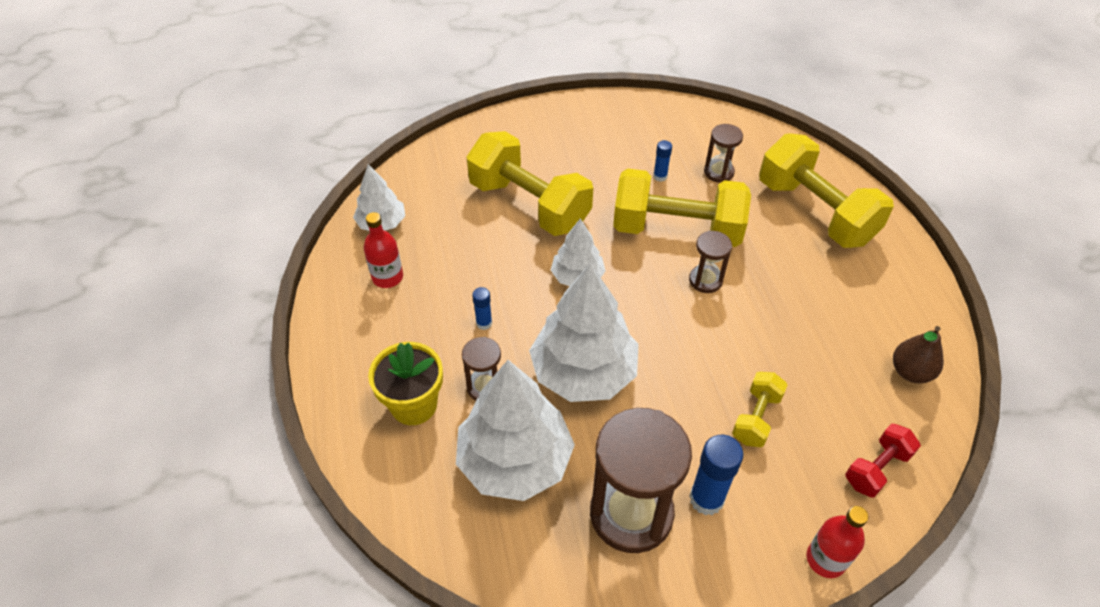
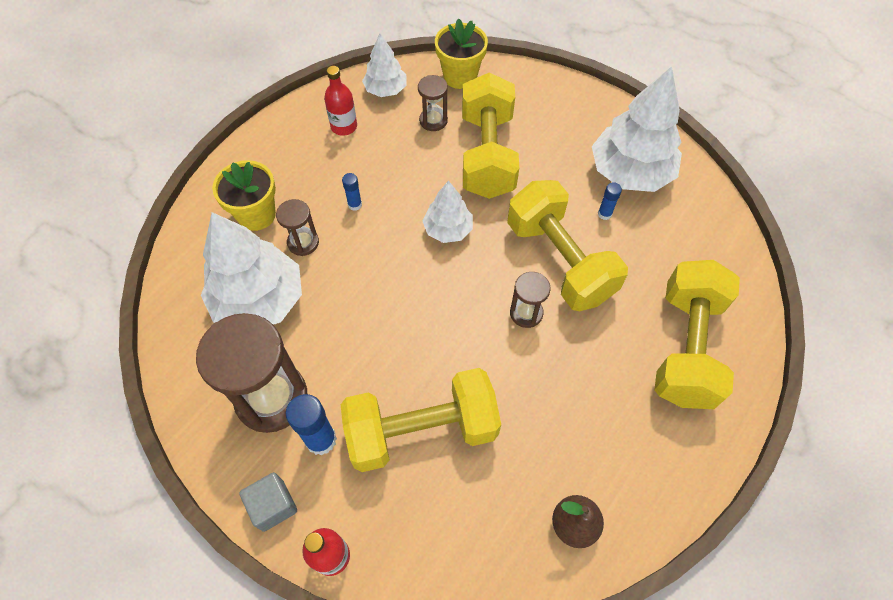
camera: 50 degrees right, 10 degrees up
(428, 168) = (460, 76): none -> yellow flower pot
(583, 372) = (365, 291): white tree -> white tree (630, 172)
(718, 172) = (654, 250): brown hourglass -> brown hourglass (433, 120)
(744, 578) = (273, 505): none -> grey cube
(756, 418) = (422, 430): yellow dumbbell -> yellow dumbbell, size x2.06
(876, 468) = (447, 550): red dumbbell -> none

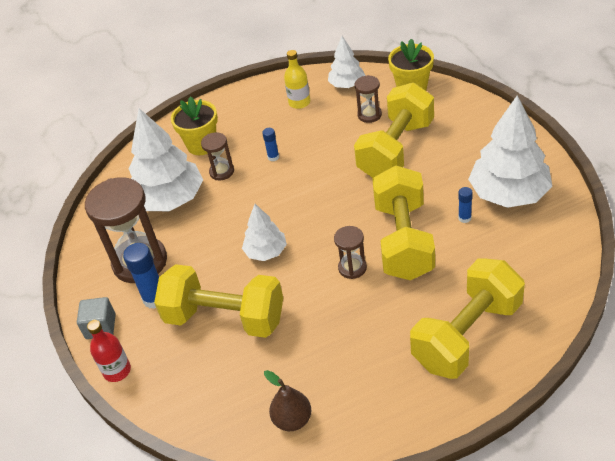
camera: 35 degrees right, 15 degrees down
(344, 126) = (299, 102): red bottle -> yellow bottle
(448, 229) = (331, 193): white tree -> white tree (266, 252)

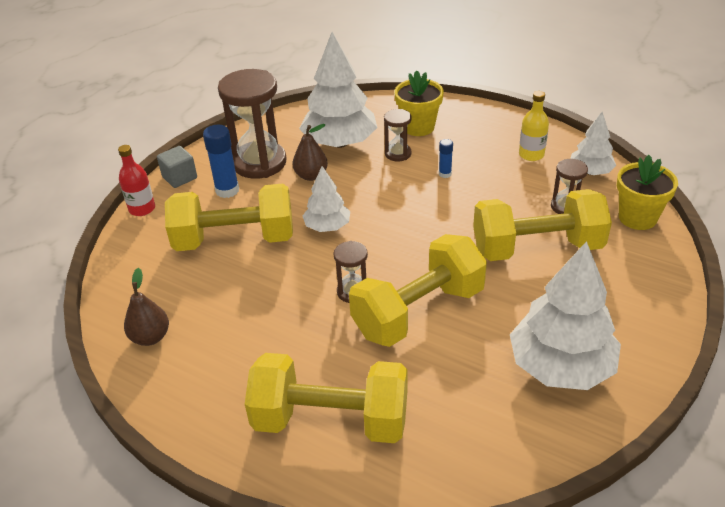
camera: 50 degrees right, 5 degrees down
(193, 235) = (311, 176): none -> brown pear
(225, 318) = (235, 240): yellow dumbbell -> yellow dumbbell turned 75 degrees counterclockwise
(464, 218) = (490, 345): blue glue stick -> none

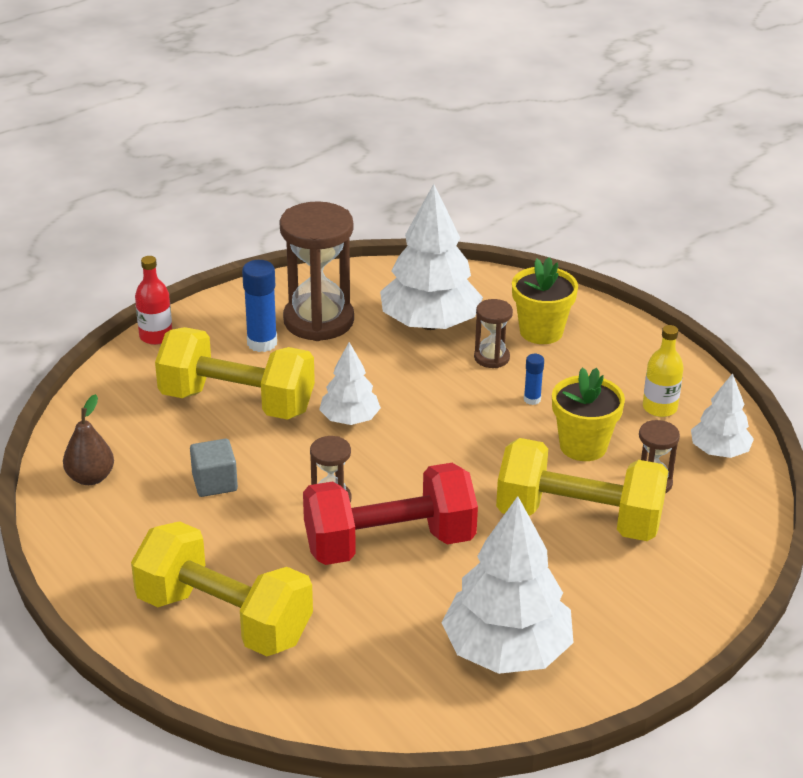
camera: 20 degrees right, 5 degrees down
(179, 177) = (217, 312): grey cube -> grey cube (214, 482)
(311, 176) = (369, 354): brown pear -> none
(418, 311) = (389, 543): yellow dumbbell -> red dumbbell
(637, 218) = (733, 524): yellow flower pot -> yellow flower pot (583, 446)

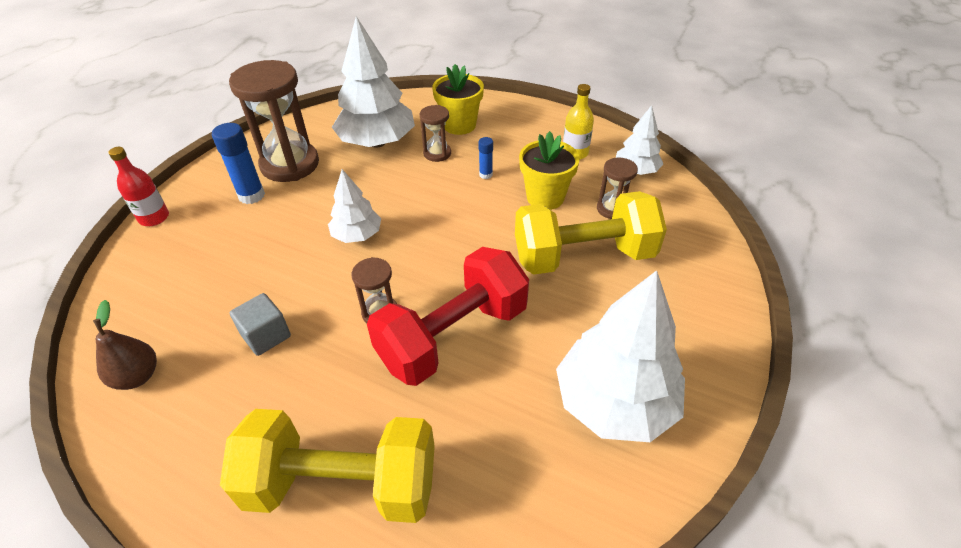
camera: 25 degrees left, 10 degrees up
(237, 402) = (253, 252): yellow dumbbell -> none

